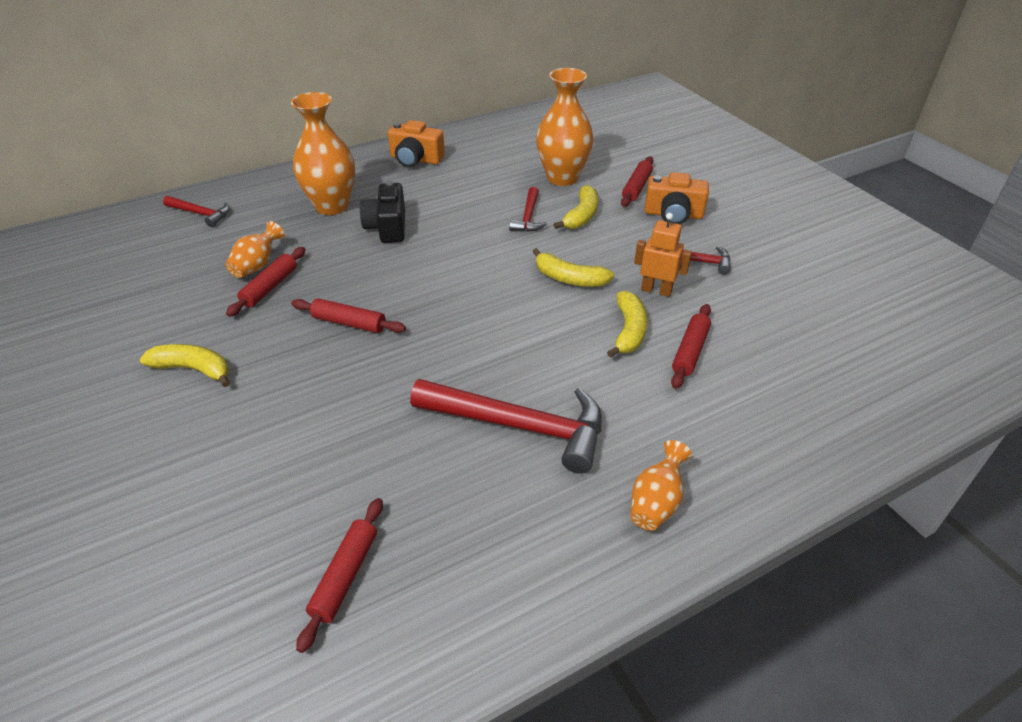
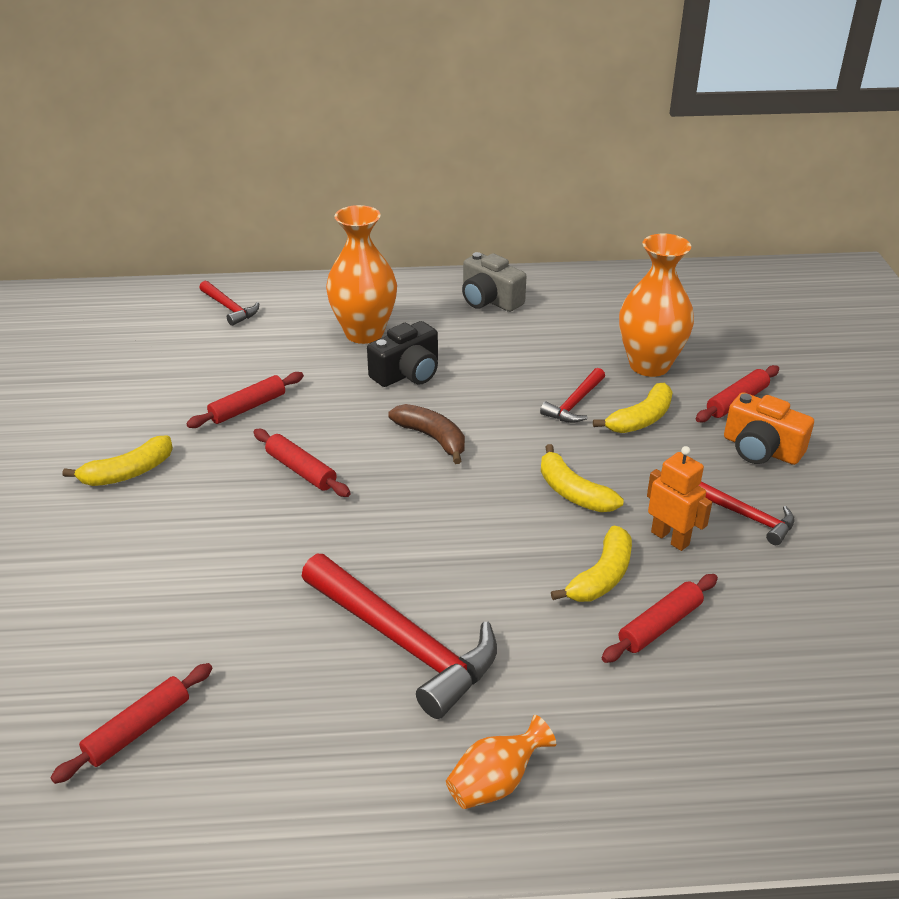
camera: 25 degrees right, 5 degrees down
(193, 369) = (128, 472): yellow banana -> yellow banana turned 105 degrees clockwise
(257, 265) = (250, 380): orange vase -> none
(387, 227) = (407, 373): black camera -> black camera turned 150 degrees counterclockwise
(415, 159) = (489, 300): orange camera -> grey camera
(439, 269) = (432, 438): none -> brown banana

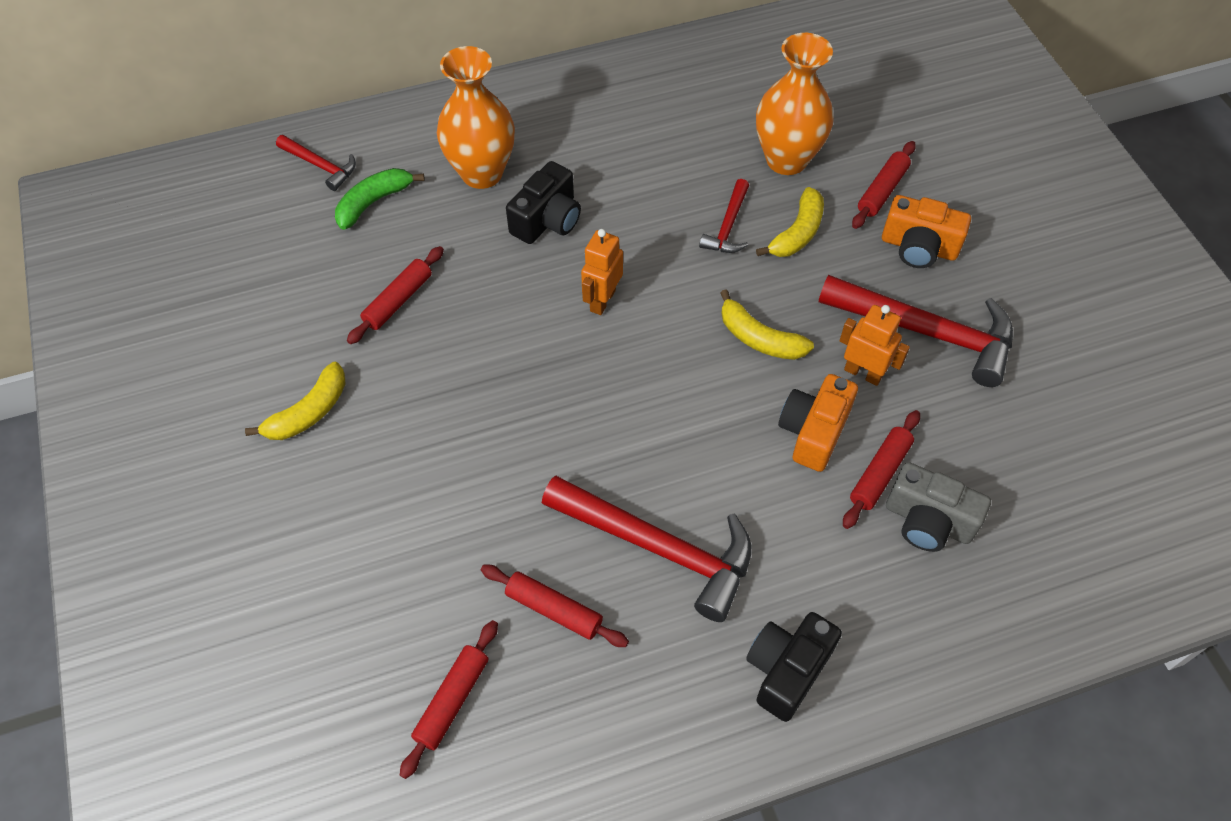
camera: 15 degrees left, 20 degrees up
(261, 338) = (374, 202): none -> green banana
(301, 470) = (485, 370): red rolling pin -> red rolling pin (553, 610)
(432, 438) = (602, 300): brown banana -> orange robot
(489, 300) = (598, 100): grey camera -> grey camera (928, 521)
(495, 782) = (787, 670): orange vase -> black camera
(601, 576) = (813, 432): yellow banana -> orange camera
(748, 517) = (926, 332): red hammer -> red hammer, size x1.96

